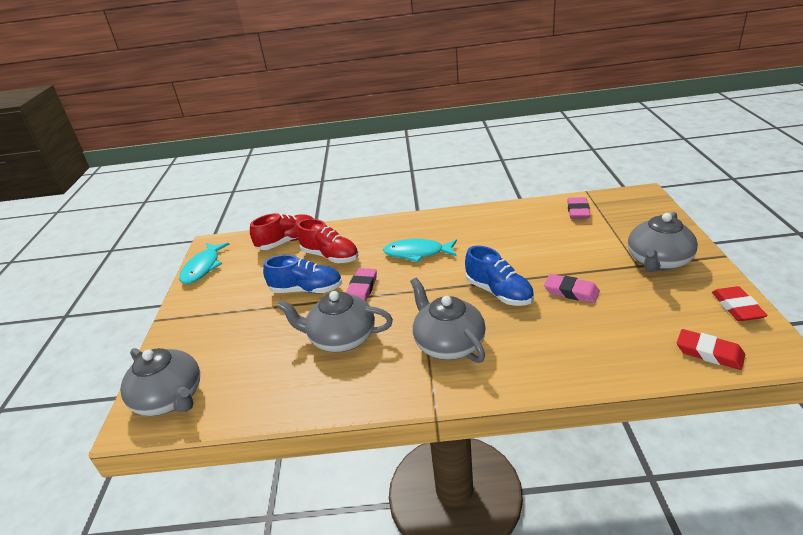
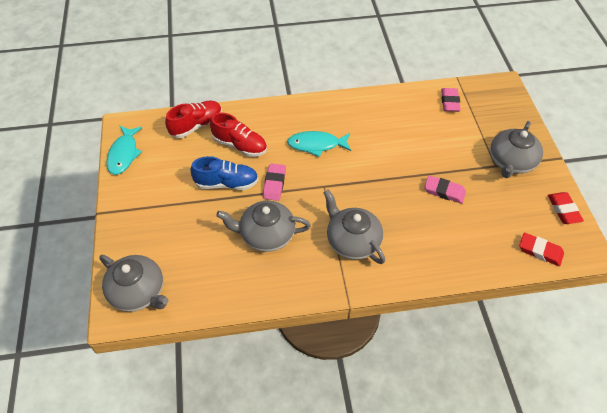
camera: 10 degrees left, 20 degrees up
(499, 292) = (388, 191): blue shoe -> none

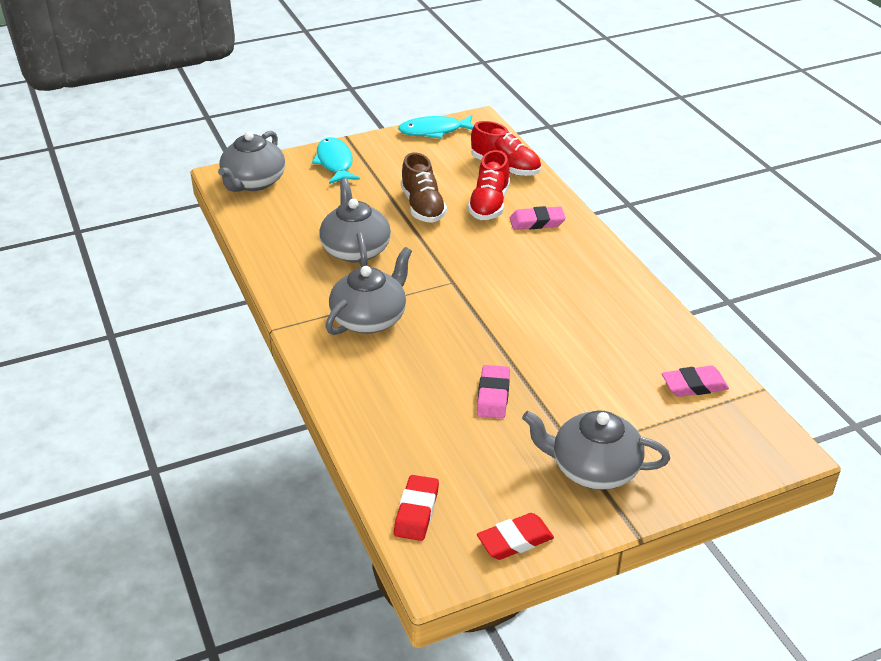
camera: 75 degrees right, 15 degrees down
(226, 183) = (422, 207): blue shoe -> brown shoe
(274, 184) = (438, 241): pink eraser -> pink eraser (537, 222)
(316, 145) = (523, 264): turquoise fish -> turquoise fish (335, 162)

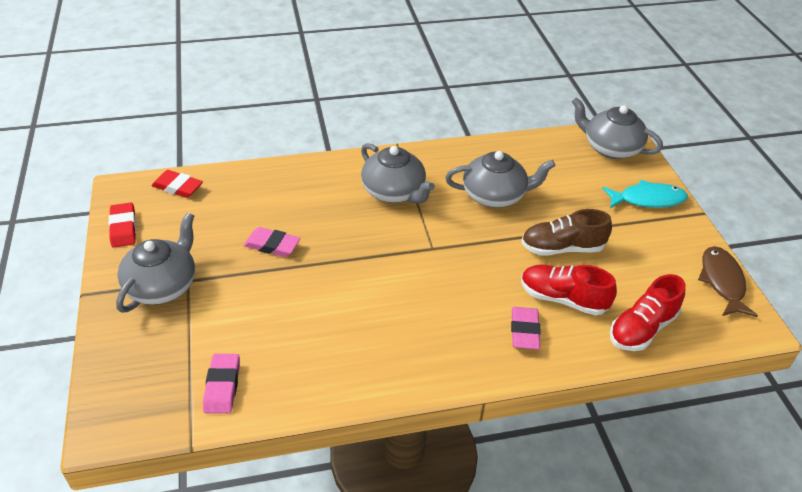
camera: 100 degrees right, 5 degrees up
(434, 131) = (722, 281): turquoise fish -> brown fish

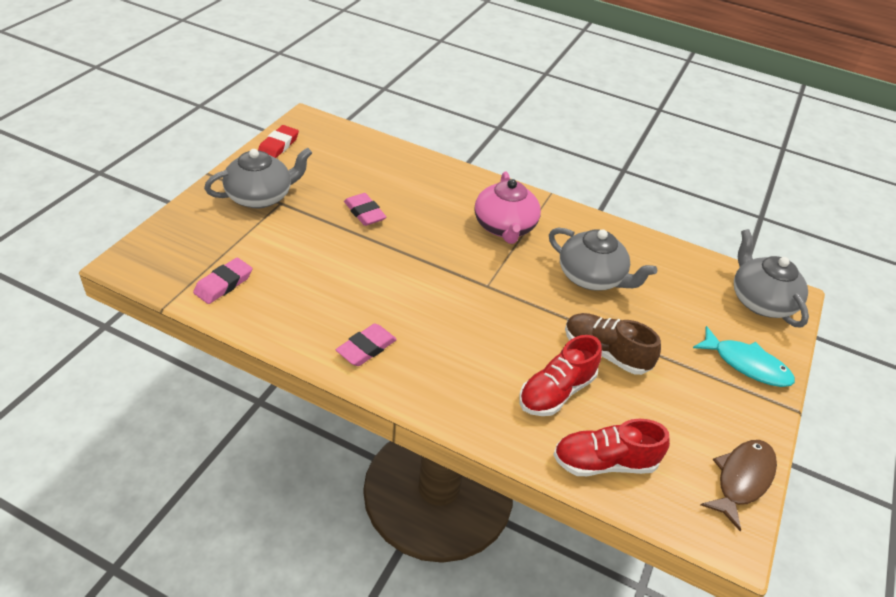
camera: 35 degrees right, 0 degrees up
(178, 187) = (344, 138): red eraser -> none
(394, 192) = (504, 227): grey teapot -> pink teapot
(524, 331) = (491, 393): pink eraser -> pink eraser (366, 348)
(563, 299) = (556, 392): red shoe -> red shoe turned 105 degrees counterclockwise

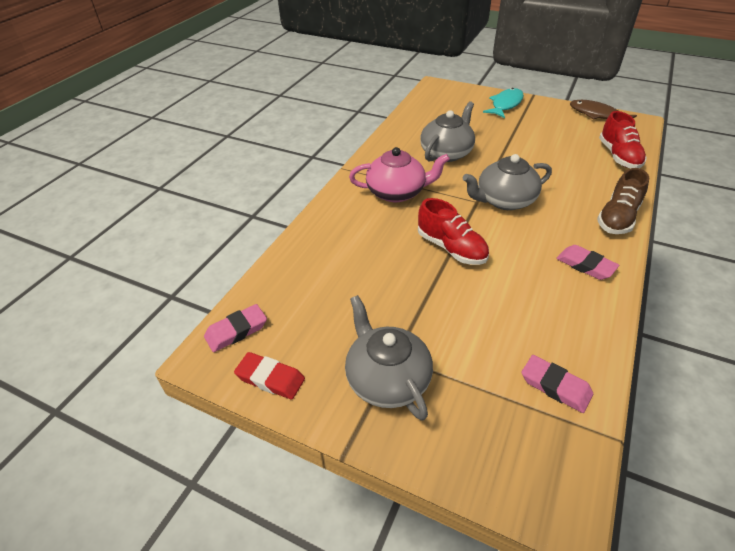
camera: 85 degrees left, 0 degrees up
(364, 213) = (397, 282): pink eraser -> pink eraser (236, 331)
(556, 392) = (572, 172): red shoe -> red shoe (451, 248)
(605, 353) = (523, 151): brown shoe -> brown shoe (617, 218)
(760, 301) = (445, 94): grey teapot -> grey teapot (504, 200)

